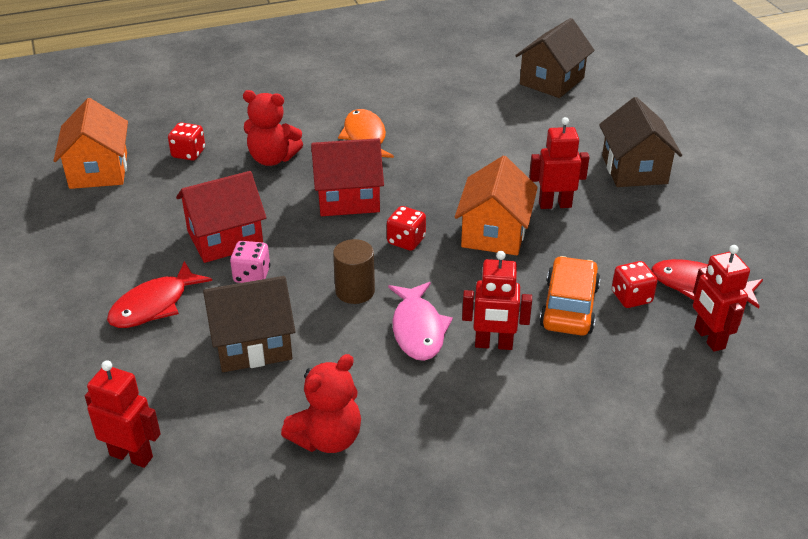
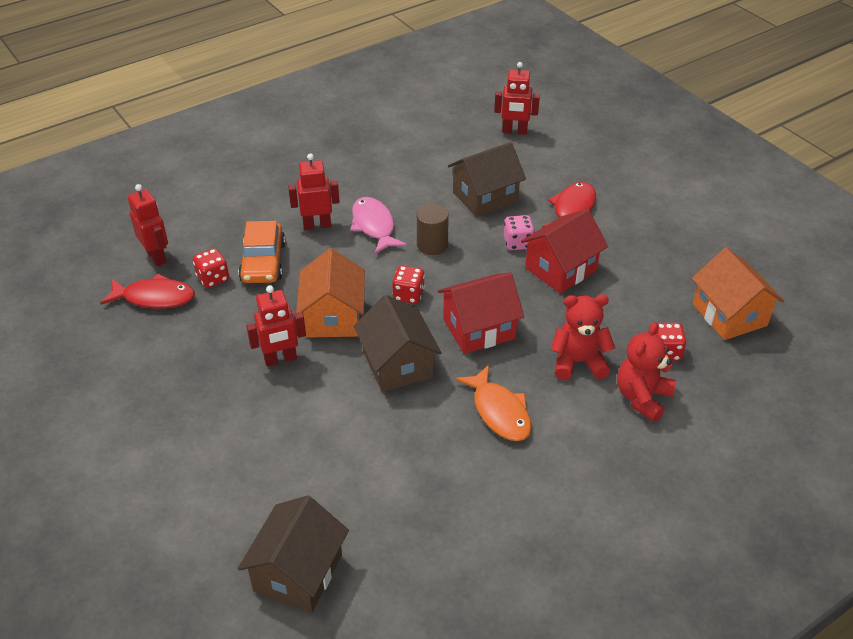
camera: 165 degrees right, 5 degrees up
(327, 438) = (407, 156): red teddy bear -> red teddy bear (642, 397)
(634, 169) = (197, 423): brown house -> brown house (397, 364)

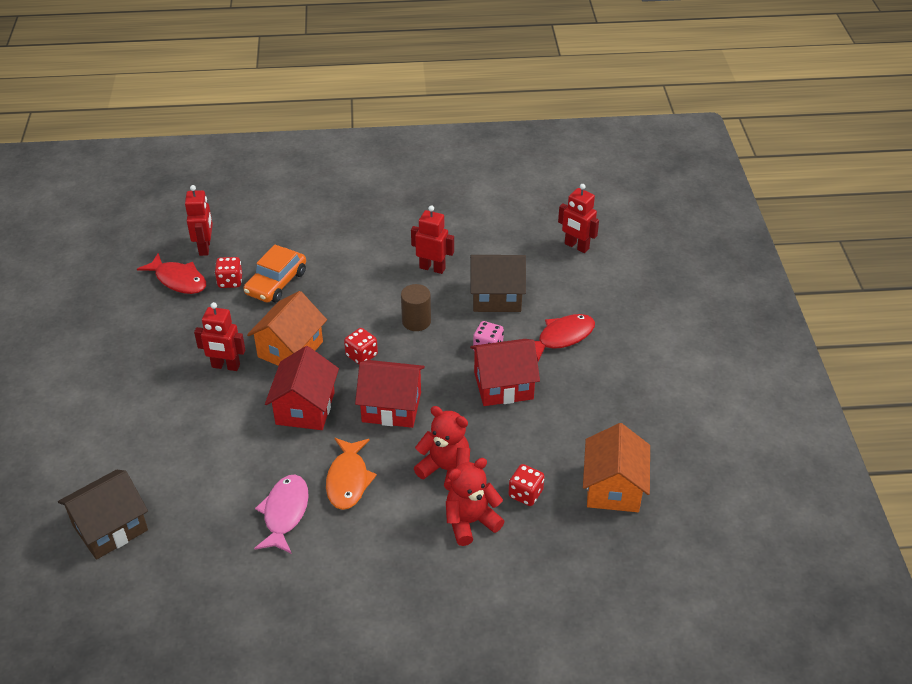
camera: 30 degrees right, 0 degrees up
(317, 225) = (341, 268): red robot -> red robot (432, 268)
(374, 226) = (384, 286): pink fish -> pink fish (285, 513)
(397, 364) = (305, 408): brown house -> red house

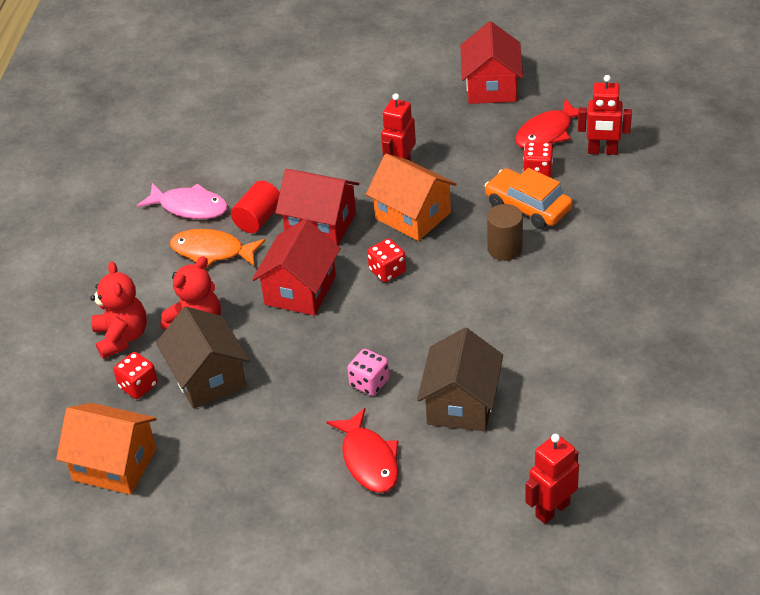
camera: 105 degrees right, 0 degrees up
(110, 528) = (218, 103): brown house -> brown house (208, 378)
(300, 454) = (258, 219): none -> red cylinder
(416, 321) = (433, 322): brown cylinder -> brown cylinder (504, 249)
(432, 268) = (531, 346): red robot -> none
(503, 385) = (302, 389): red house -> red house (491, 87)

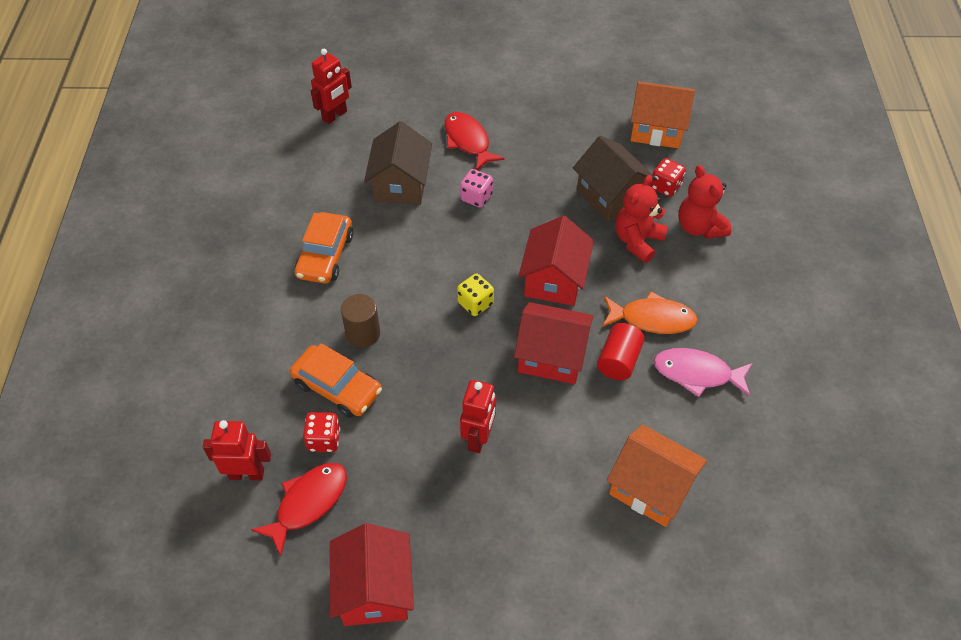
camera: 170 degrees right, 10 degrees up
(387, 271) = (475, 303): red dice -> yellow dice
(412, 216) = (458, 371): orange house -> orange house (651, 488)
(549, 324) = (325, 255): none -> orange car

